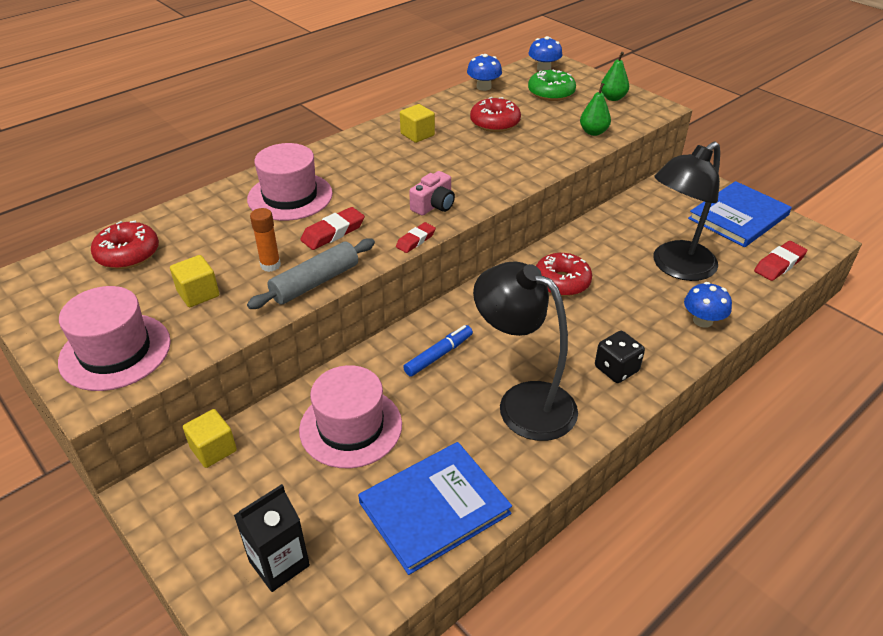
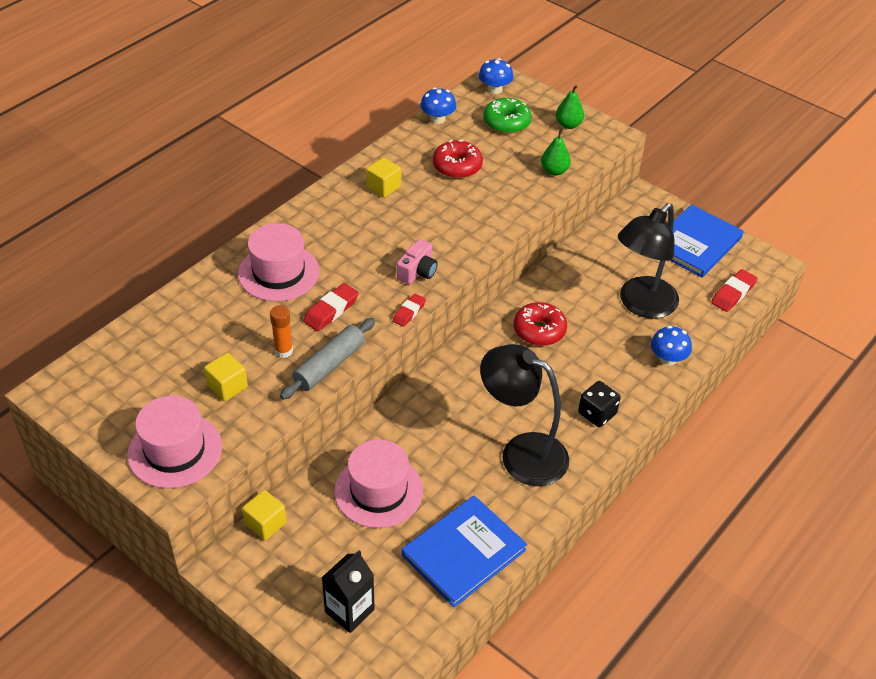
camera: 10 degrees left, 5 degrees up
(128, 254) = (146, 351): red donut -> none
(438, 355) = (440, 416): blue marker -> none

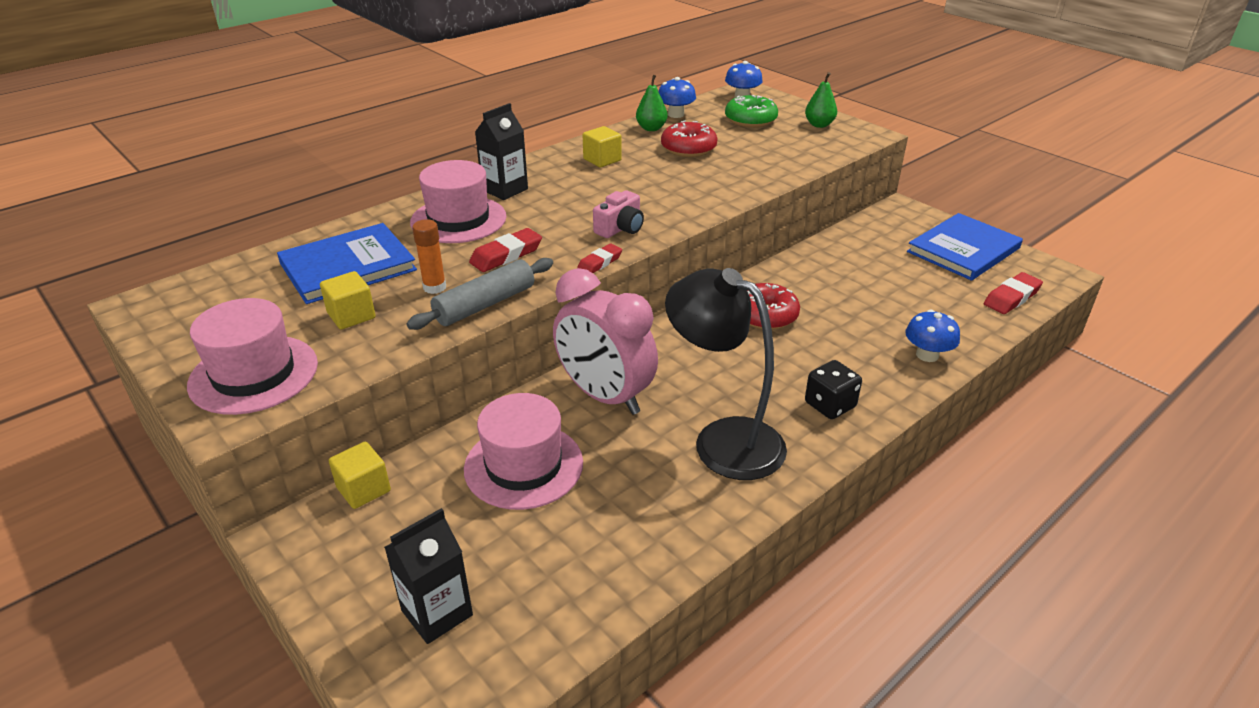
camera: 10 degrees right, 10 degrees down
(307, 232) = (505, 189): none -> black carton
(426, 422) = (605, 396): none -> pink clock
(464, 552) = (620, 552): blue book -> blue book (348, 267)
(554, 171) = (798, 157): green pear -> green pear (651, 128)
(641, 305) = (895, 300): black lamp -> none

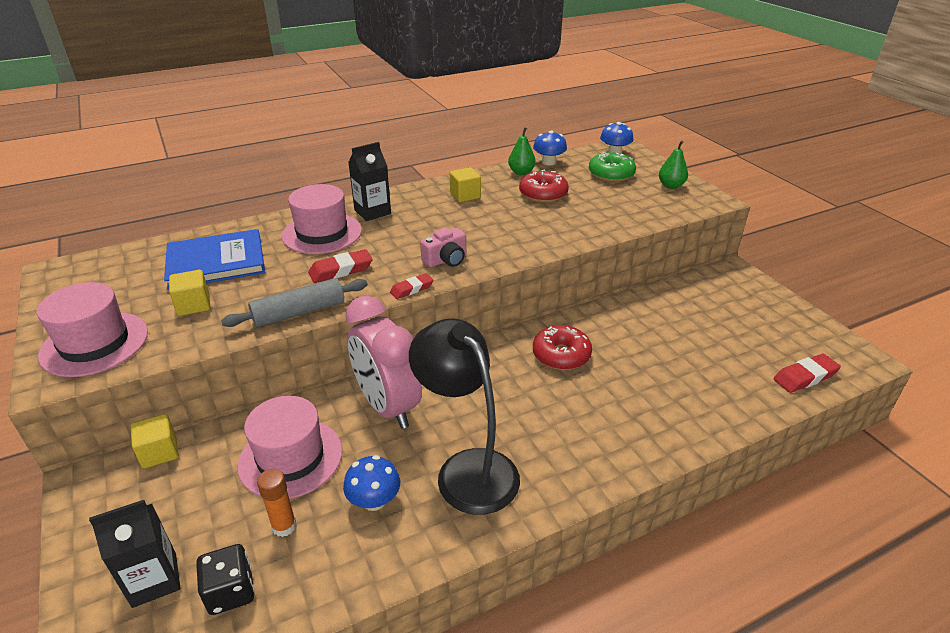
camera: 15 degrees right, 0 degrees up
(434, 287) = (269, 290): orange glue stick -> orange glue stick (284, 526)
(830, 405) = (579, 454): black dice -> black dice (231, 591)
(927, 355) = (695, 421): blue mushroom -> blue mushroom (374, 500)
(963, 250) = (777, 321): blue book -> none

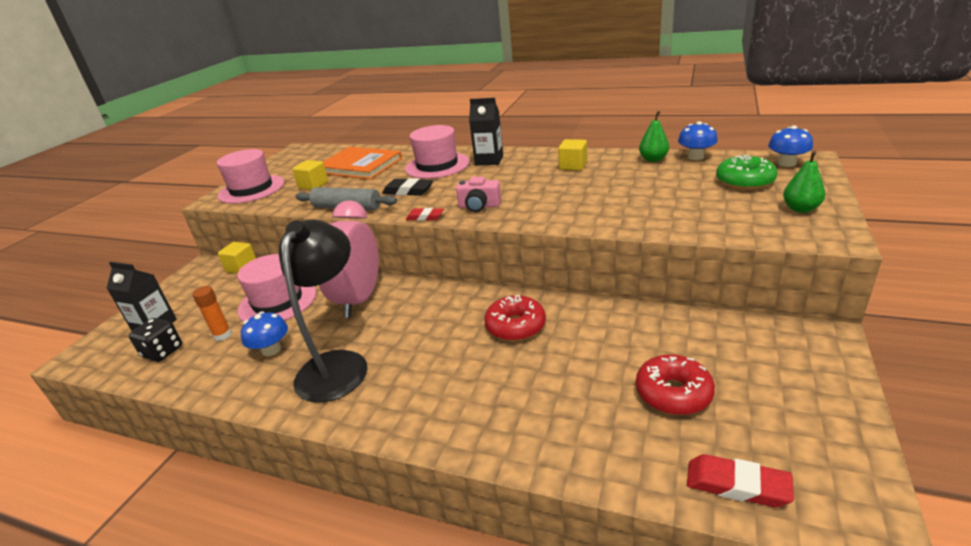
camera: 50 degrees right, 5 degrees down
(216, 262) = (360, 166): blue book -> orange book
(341, 270) = (408, 191): red eraser -> black eraser
(543, 194) = (641, 181): red donut -> red donut (673, 393)

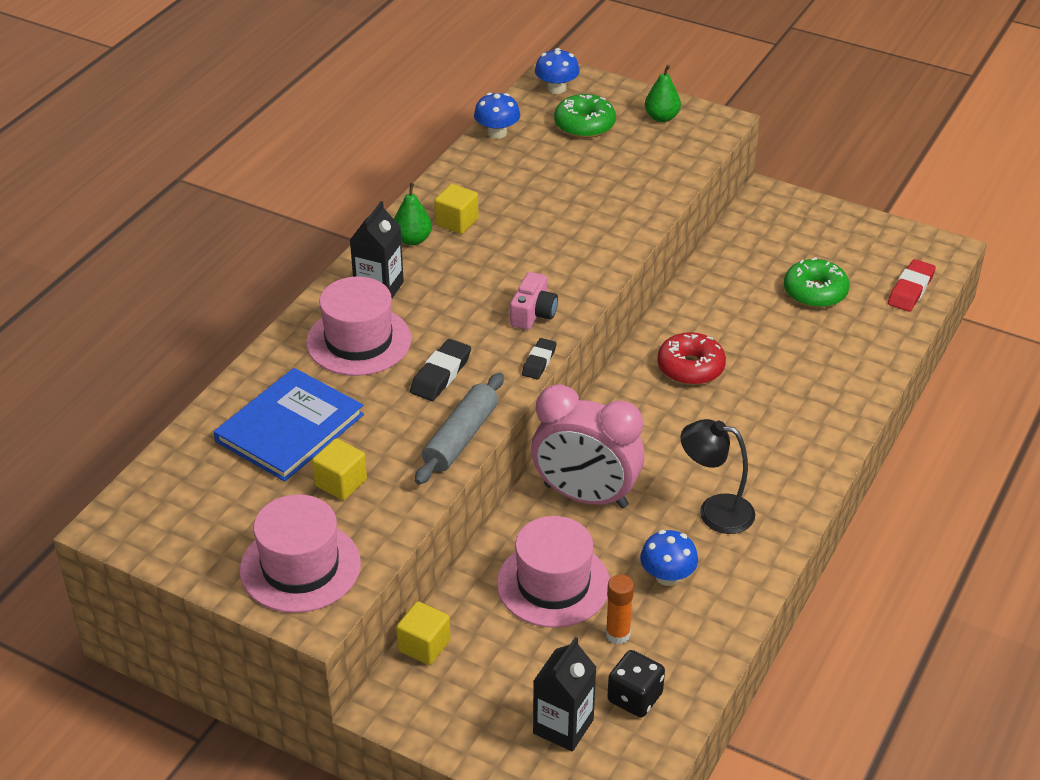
camera: 85 degrees left, 10 degrees up
(337, 364) = (715, 511): black lamp -> black lamp, size x0.65
(360, 166) = (290, 428): orange book -> blue book
(425, 217) = (539, 362): red eraser -> black eraser
(653, 159) = (482, 161): green pear -> green pear (412, 240)
(673, 393) = (815, 292): red donut -> green donut

